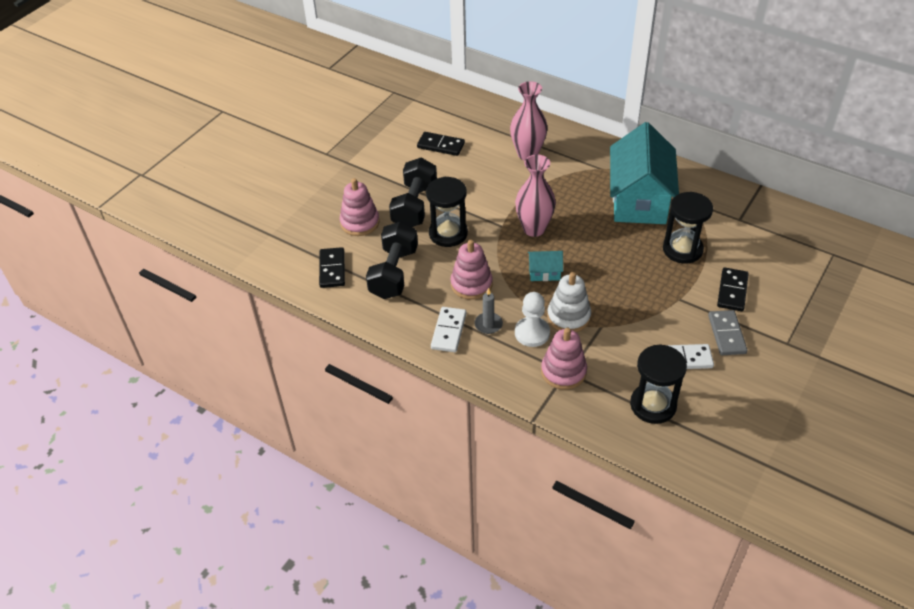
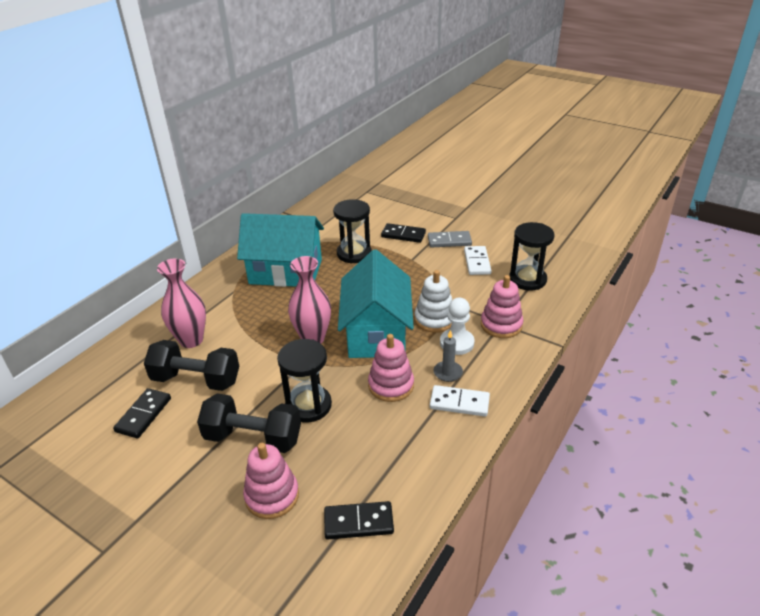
camera: 90 degrees left, 10 degrees down
(394, 273) = (370, 454): black dumbbell -> black dumbbell (196, 380)
(544, 272) = (376, 333): turquoise house -> turquoise house, size x2.44

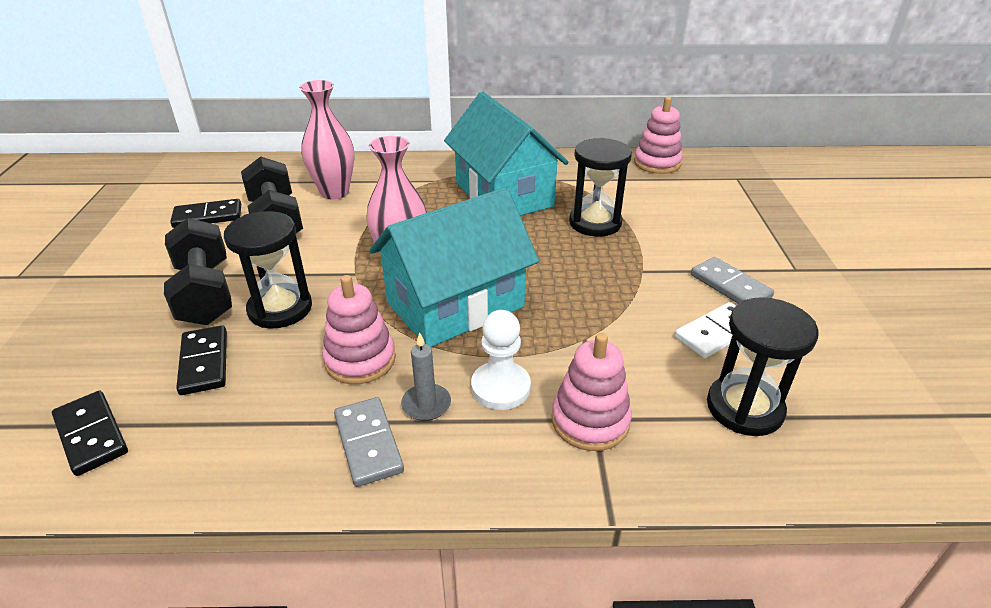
camera: 55 degrees right, 0 degrees up
(272, 496) = (118, 345): pink stacking toy -> pink stacking toy (657, 163)
(403, 235) = (686, 242): black domino -> black domino (204, 362)
(434, 319) = (532, 344): white stacking toy -> none
(459, 403) = (368, 443): white domino -> grey domino

